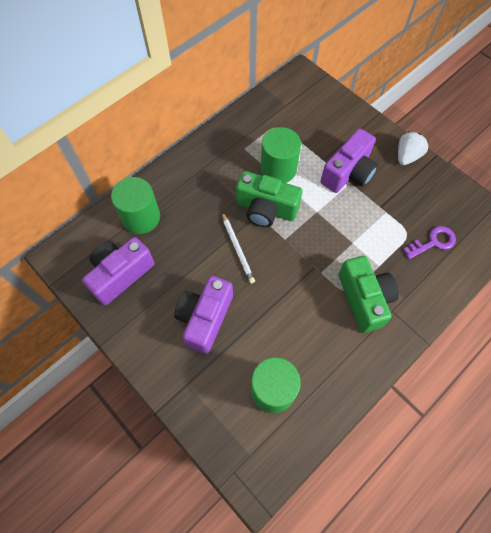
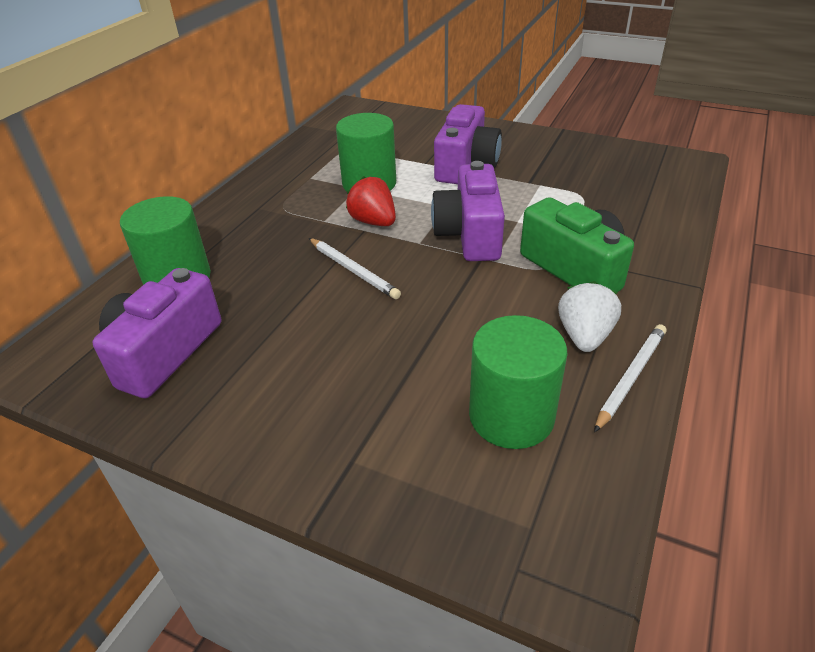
camera: 20 degrees left, 25 degrees down
(205, 318) = (341, 362): purple camera -> purple camera (470, 234)
(266, 209) = (373, 222): green camera -> red strawberry
(346, 392) = (630, 378): none -> white pencil
(407, 156) = (529, 137): white strawberry -> white strawberry (584, 336)
(433, 242) = (620, 194): purple key -> none

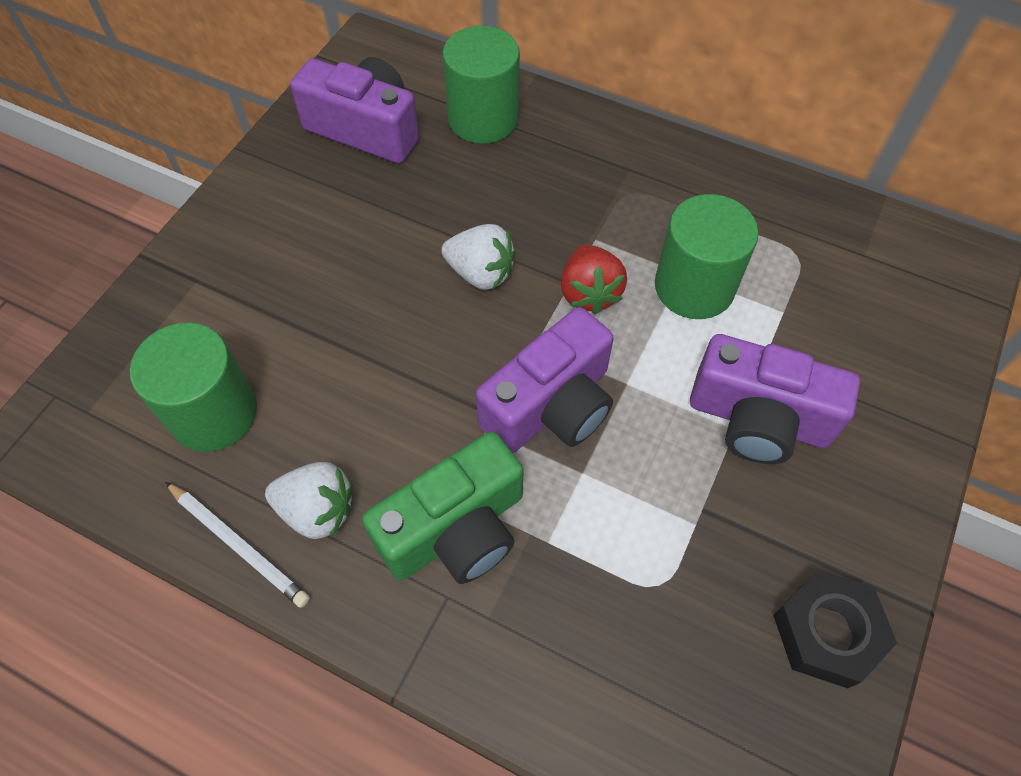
camera: 90 degrees right, 20 degrees up
(353, 270) = (480, 273): white pencil -> white strawberry
(373, 222) = (589, 293): red strawberry -> red strawberry turned 120 degrees clockwise
(470, 234) = (551, 406): purple camera -> purple camera turned 135 degrees clockwise
(586, 151) = (827, 632): none -> black nut

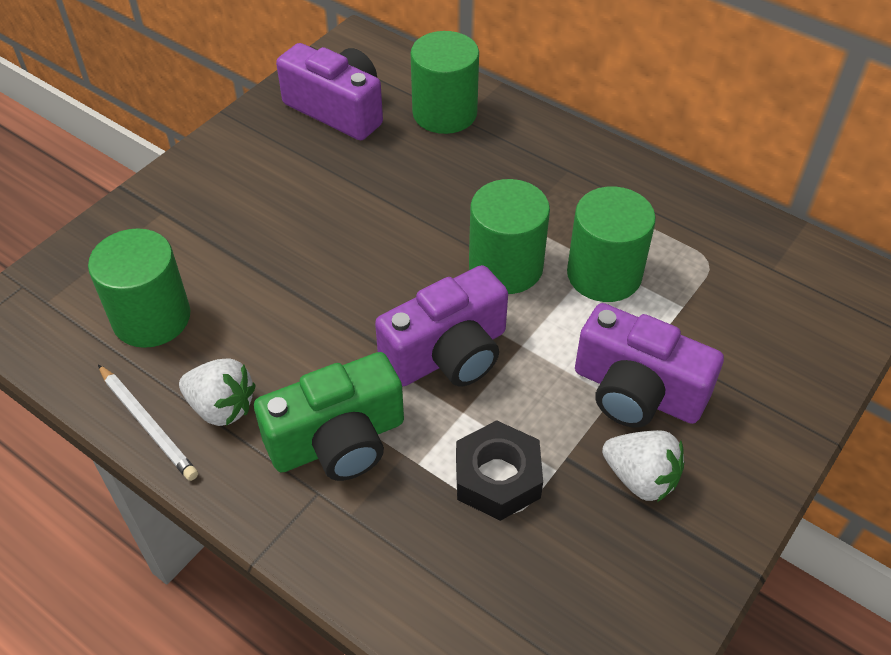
camera: 10 degrees right, 10 degrees down
(480, 273) = (411, 238): white strawberry -> white strawberry (640, 478)
(589, 293) = (505, 267): red strawberry -> green cylinder
(827, 632) = (656, 577): black nut -> black nut (497, 478)

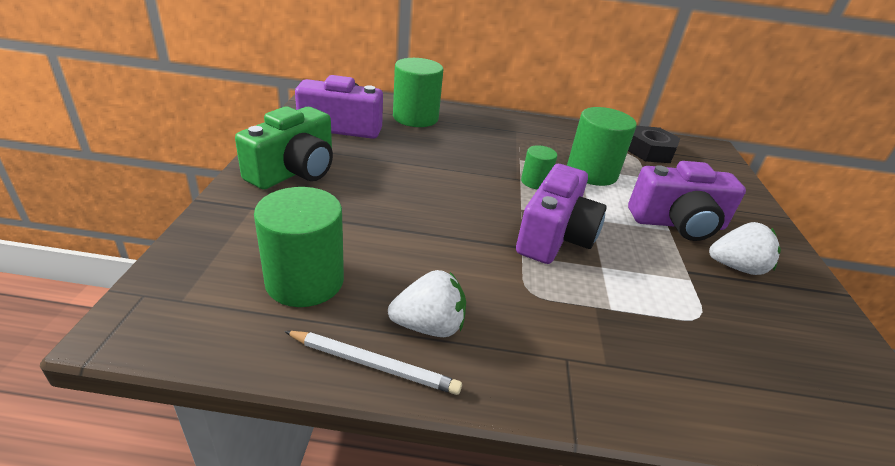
camera: 35 degrees left, 15 degrees down
(338, 441) = (543, 315): green camera -> green camera (294, 171)
(497, 478) = (666, 298): black nut -> black nut (650, 151)
(505, 267) = (535, 182): green cylinder -> green cylinder, size x0.54

